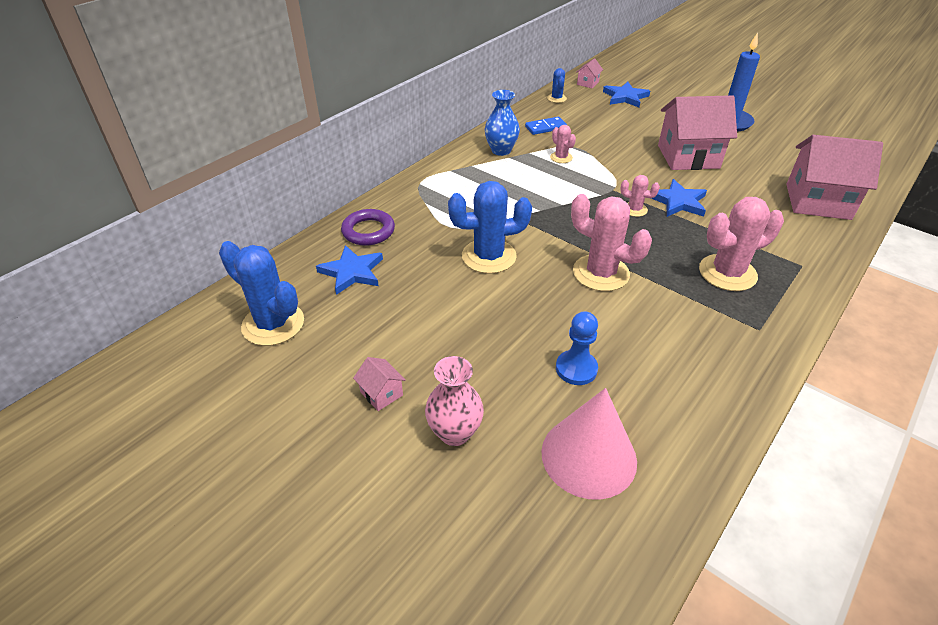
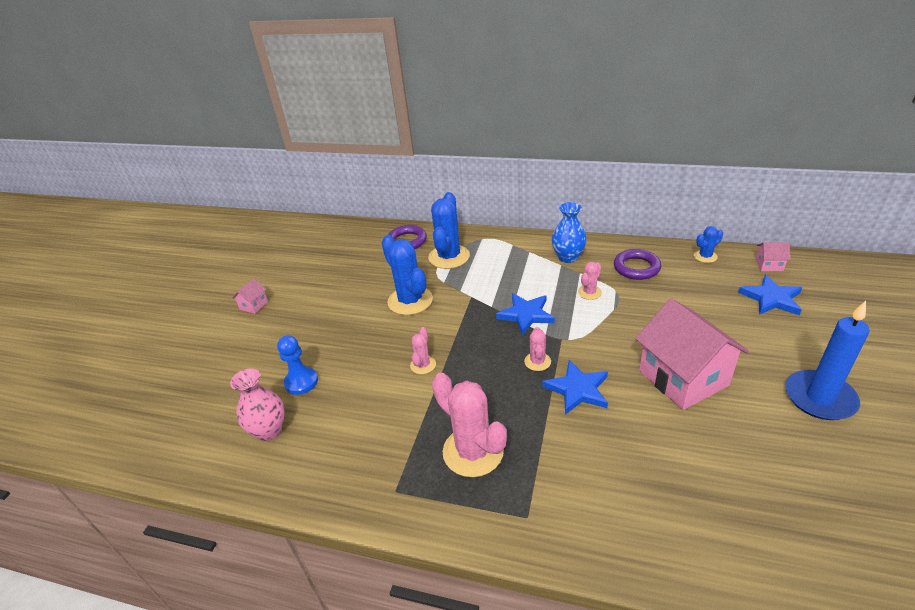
camera: 70 degrees right, 5 degrees down
(273, 324) = (299, 246): blue cactus -> blue cactus (449, 257)
(352, 272) = (359, 252): blue star -> blue star (526, 315)
(455, 432) = (228, 344): pink vase -> pink vase (269, 431)
(545, 127) = (636, 268): blue domino -> purple ring
(588, 456) = (219, 410): pink cone -> none
(600, 273) = (423, 365): pink cactus -> pink cactus, size x0.50
(817, 201) = (690, 521): pink house -> none

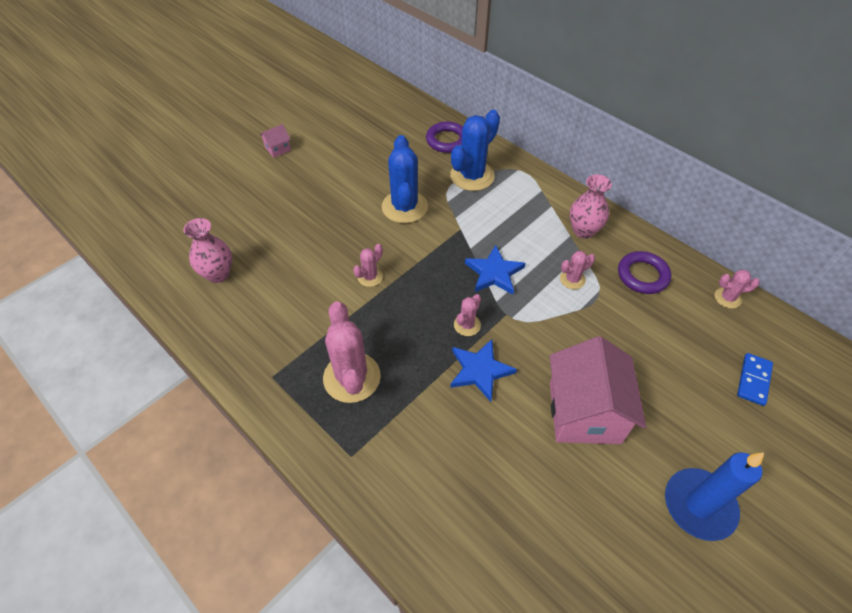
camera: 25 degrees right, 15 degrees up
(301, 382) = (267, 242): blue pawn -> none
(568, 257) = (583, 230): blue vase -> pink vase
(705, 256) = (727, 298): blue cactus -> pink cactus
(769, 265) = (789, 342): pink house -> none
(771, 298) = (753, 380): blue star -> blue domino

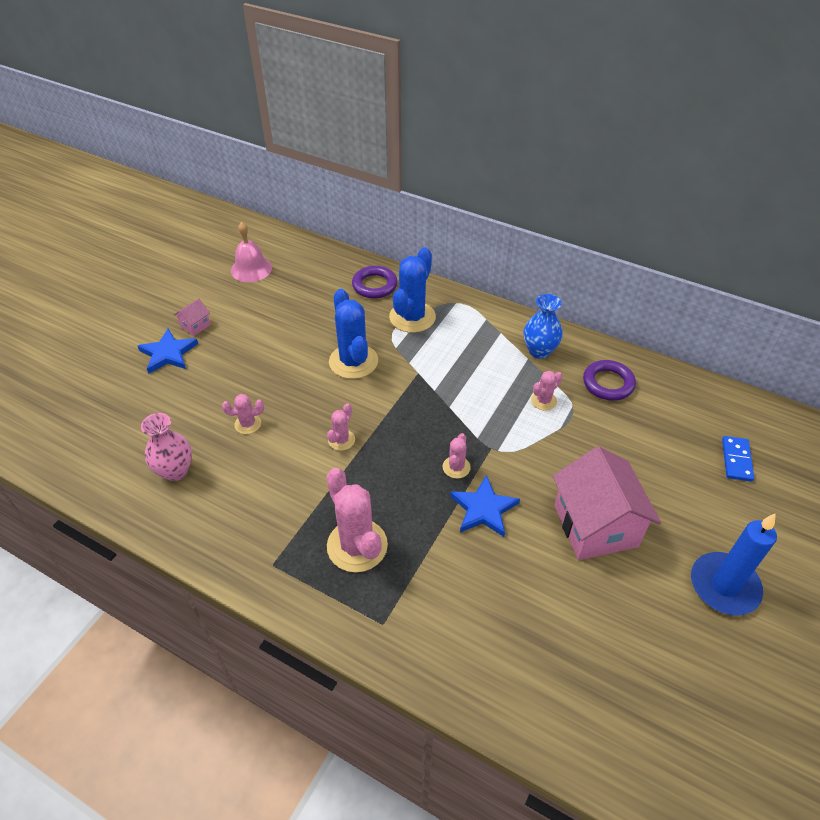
camera: 15 degrees left, 5 degrees down
(342, 107) = (251, 269): none -> pink bell
(494, 273) = (466, 410): blue star -> blue star (168, 353)
(583, 230) = (539, 351): pink vase -> blue vase
(727, 298) = (691, 389): pink cactus -> pink cactus (248, 424)

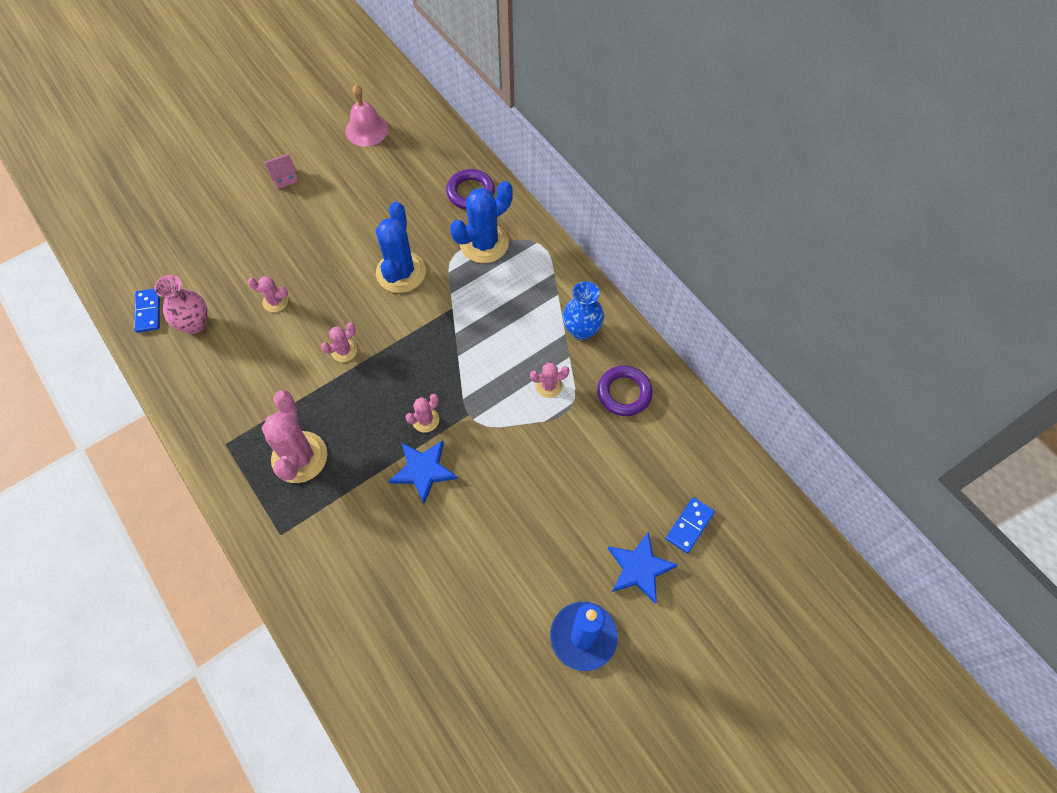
camera: 25 degrees right, 15 degrees up
(118, 478) = (148, 311): none -> blue domino
(168, 353) = (247, 200): blue star -> blue star (639, 568)
(595, 526) = (509, 530): pink house -> none

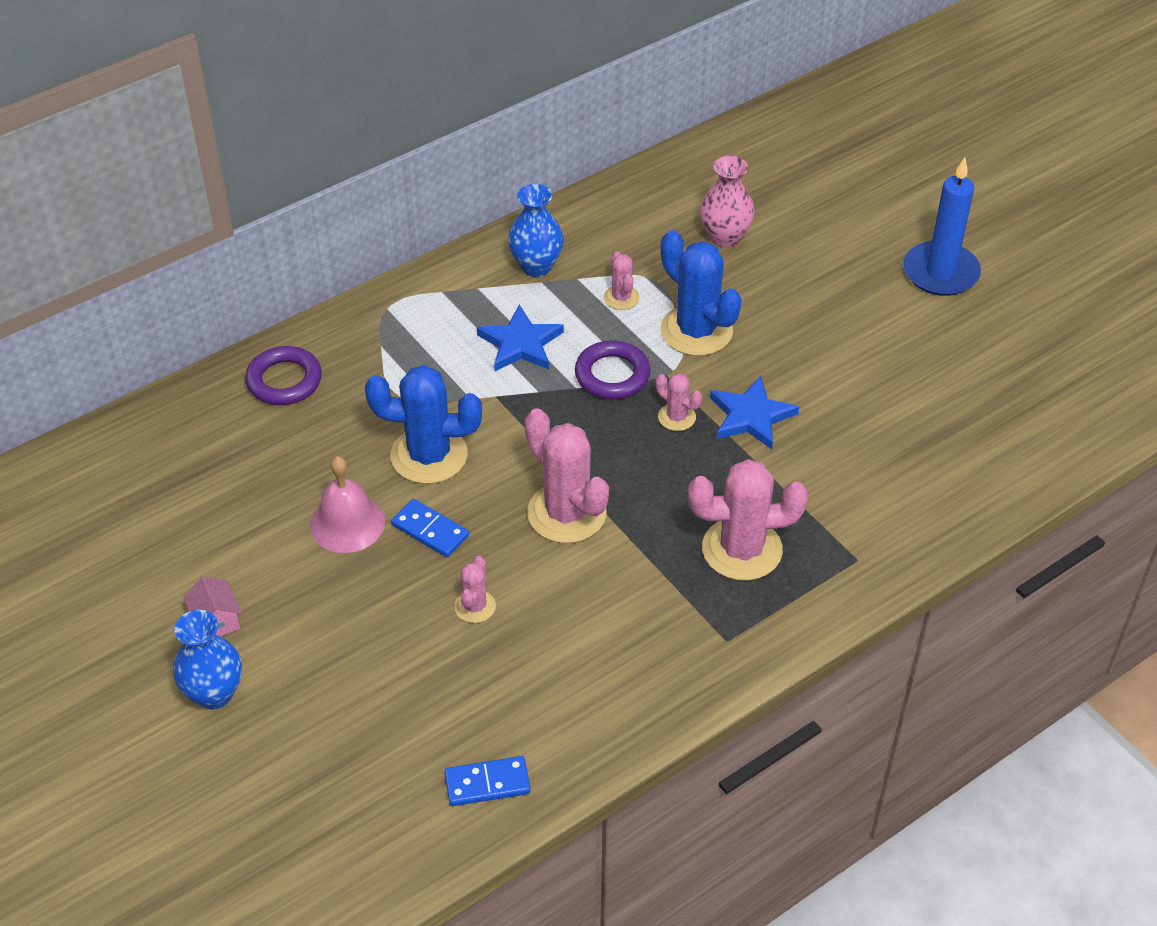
camera: 90 degrees left, 15 degrees down
(195, 324) = (514, 711): pink vase -> pink vase (724, 237)
(235, 182) = (214, 693): none -> blue vase
(344, 351) = (566, 513): pink cactus -> pink cactus, size x1.99
(367, 130) = (126, 516): pink bell -> pink bell (347, 523)
(484, 243) = (383, 364): blue cactus -> blue cactus (696, 331)
(624, 393) = (630, 231): purple ring -> purple ring (612, 375)
(639, 568) = (855, 226): blue star -> blue star (520, 343)
(689, 526) = (799, 185): blue domino -> blue domino (430, 530)

